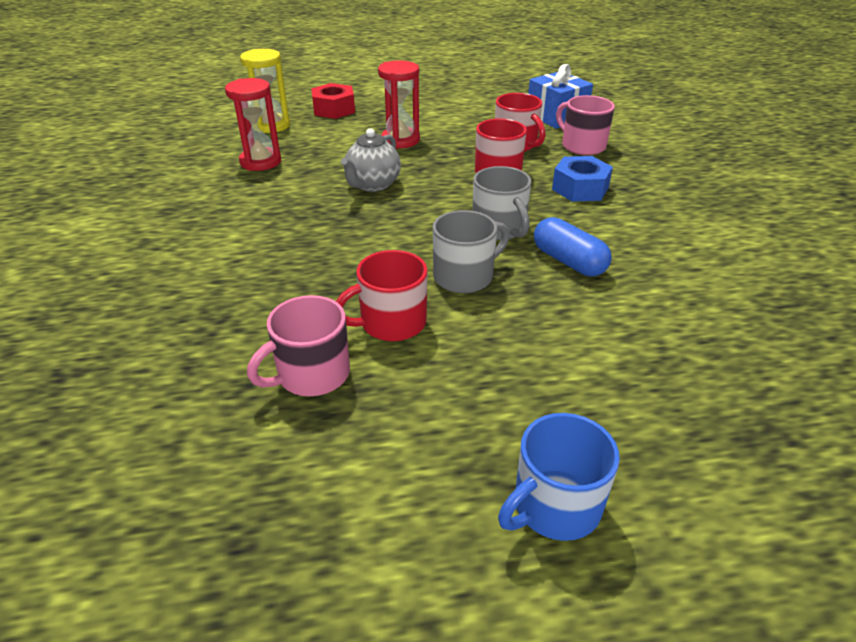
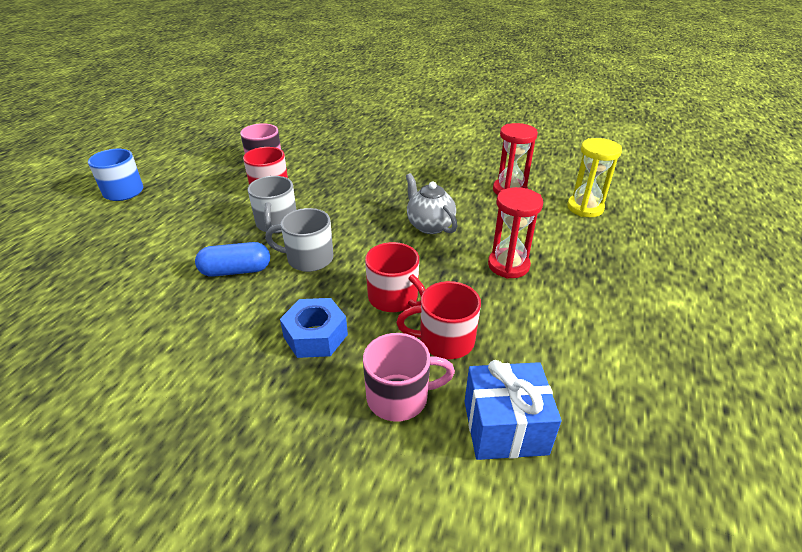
camera: 120 degrees right, 0 degrees up
(334, 109) = (614, 249): red nut -> none

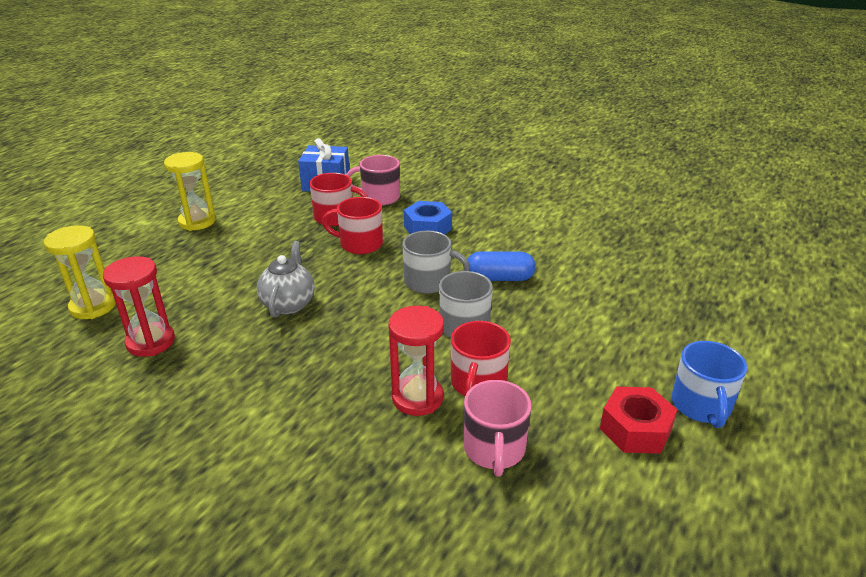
camera: 170 degrees left, 5 degrees down
(177, 177) = (635, 429): none -> red nut
(394, 298) = (359, 244): red mug -> red mug turned 45 degrees counterclockwise
(429, 225) = (289, 304): grey teapot -> grey teapot turned 150 degrees counterclockwise
(508, 265) = (243, 258): red hourglass -> red hourglass (417, 398)
(613, 310) = (197, 221): none -> yellow hourglass

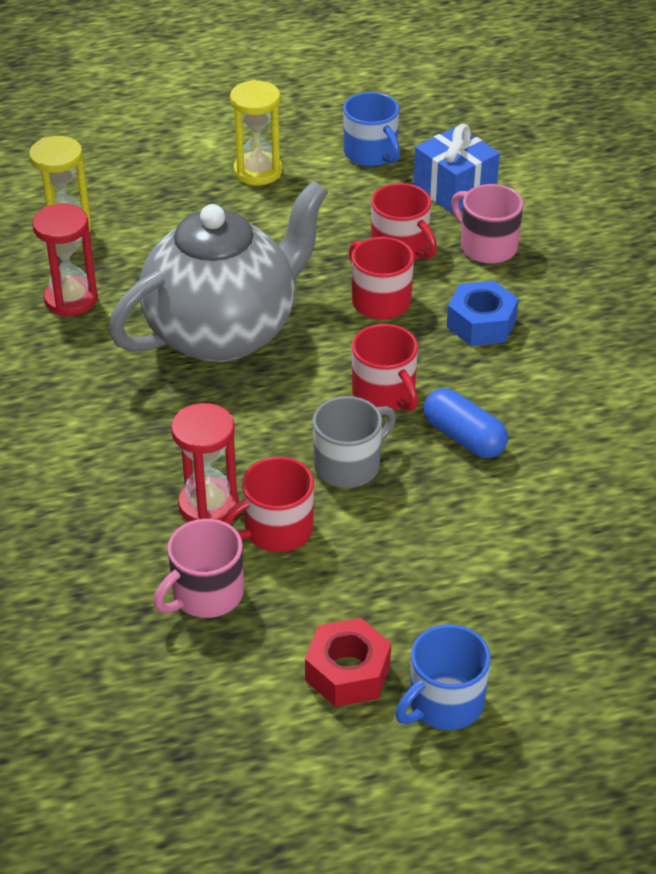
camera: 45 degrees right, 10 degrees up
(257, 187) = (371, 154): none -> blue mug
(289, 304) = (223, 332): grey teapot -> grey teapot, size x2.16
(429, 282) = (384, 394): grey mug -> red mug

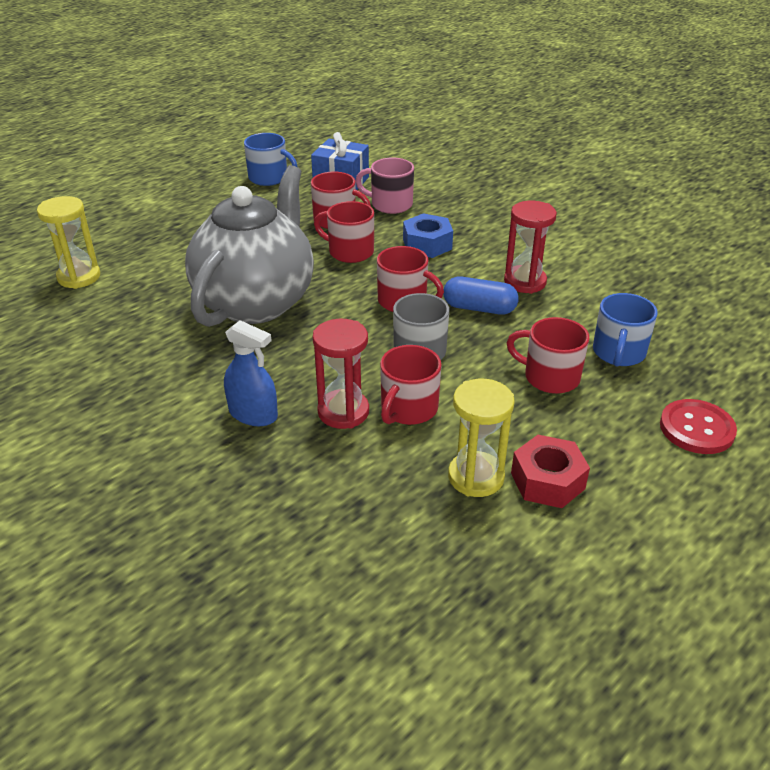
camera: 30 degrees left, 5 degrees down
(71, 299) = (119, 318): red hourglass -> red hourglass (525, 282)
(120, 470) = (253, 414): none -> blue spray bottle
(206, 594) = (396, 472): pink mug -> none
(257, 171) = (199, 207): yellow hourglass -> yellow hourglass (476, 477)
(444, 703) = (630, 472): blue mug -> blue mug (618, 353)
(463, 558) = (549, 377): none -> red mug
(569, 690) = (696, 428): none -> red button

